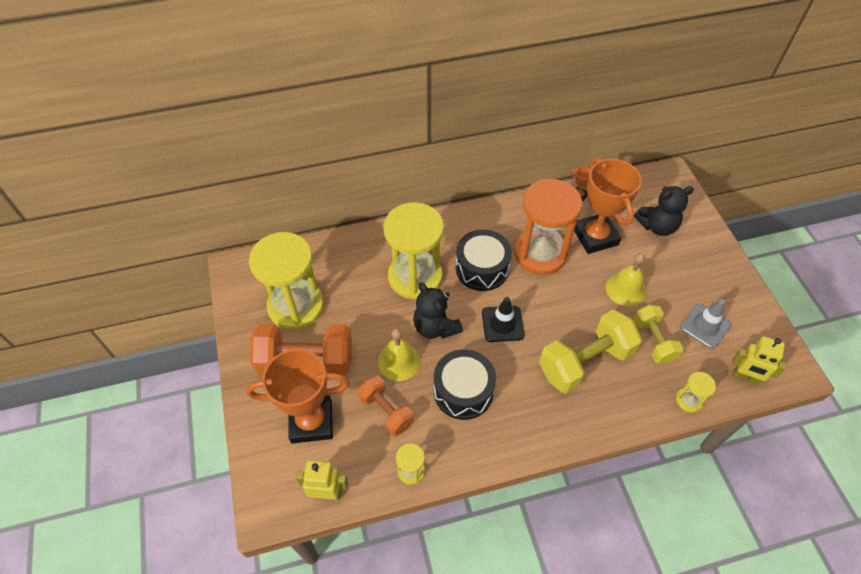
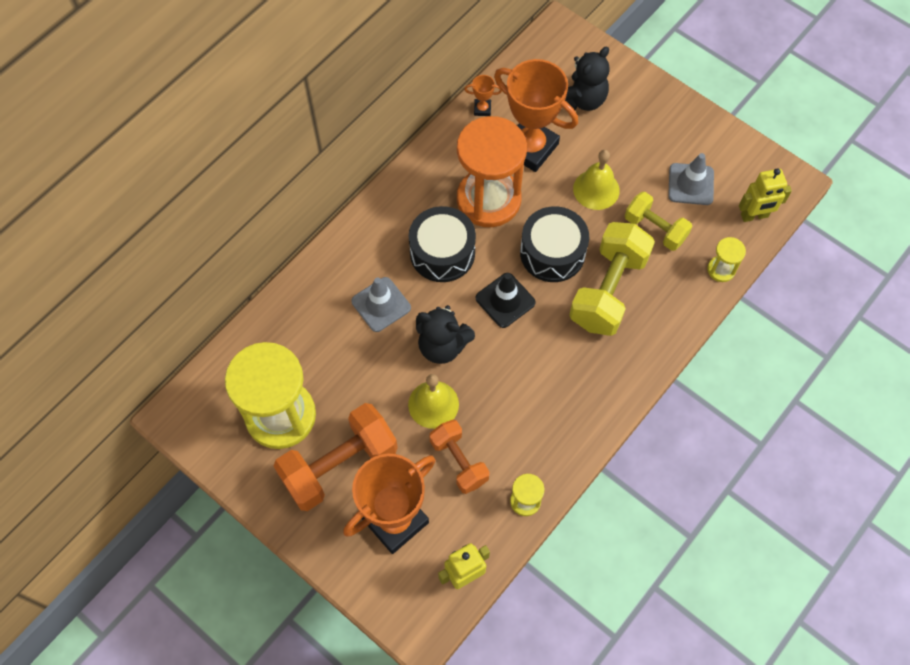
camera: 35 degrees left, 10 degrees up
(386, 411) = (459, 461): orange dumbbell -> orange dumbbell turned 45 degrees clockwise
(415, 277) = (381, 304): yellow hourglass -> grey traffic cone
(463, 391) = (517, 393): black drum -> black drum (552, 253)

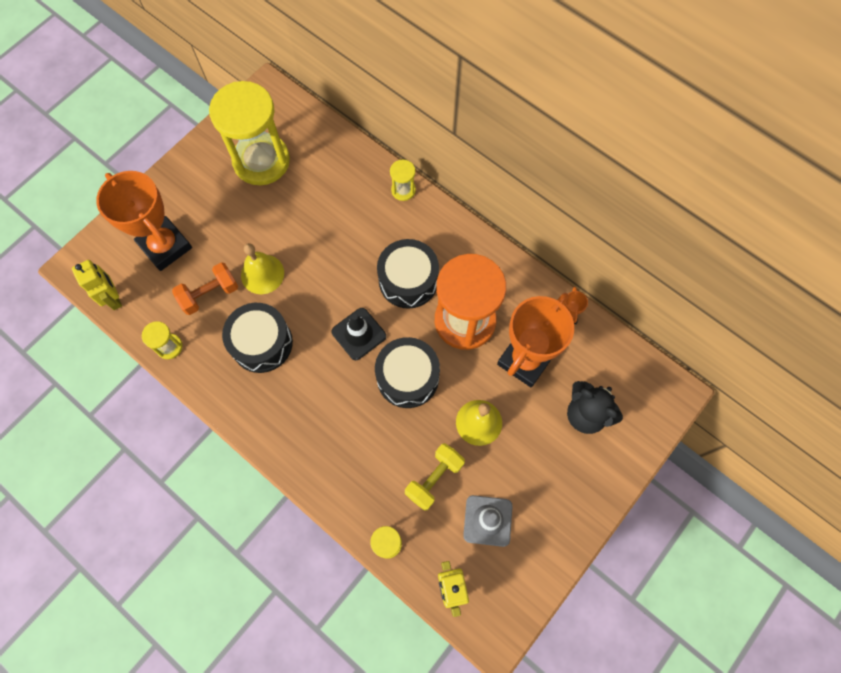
camera: 90 degrees right, 5 degrees up
(330, 258) = (403, 190): none -> yellow hourglass
(339, 465) = (215, 204): orange dumbbell -> none
(381, 304) = (358, 231): grey traffic cone -> none
(442, 345) = (316, 281): black teddy bear -> none
(518, 399) = (262, 343): none -> black drum
(608, 290) = (366, 428): yellow dumbbell -> none

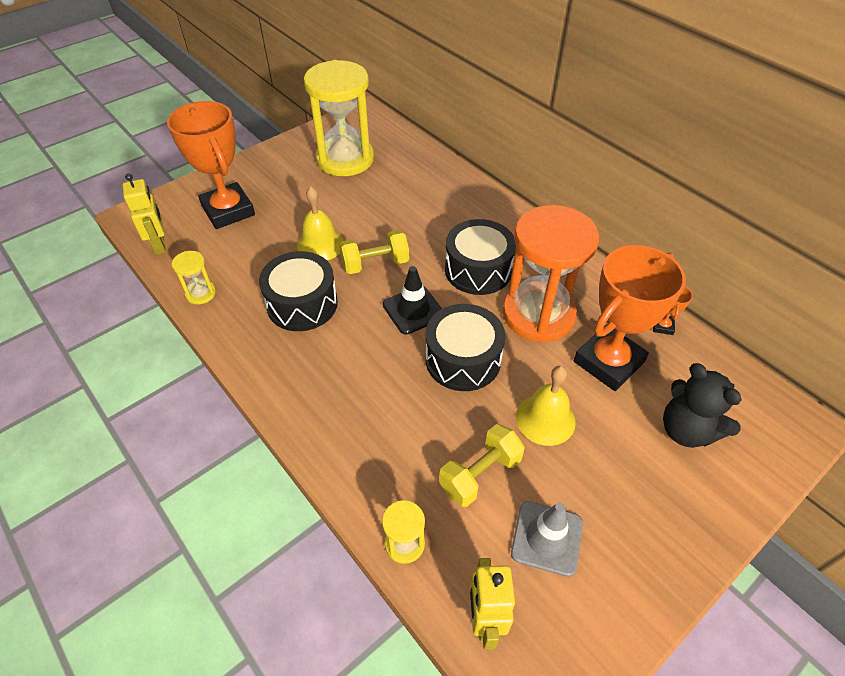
camera: 10 degrees right, 20 degrees down
(209, 294) = (260, 254): orange dumbbell -> none
(316, 288) = (375, 264): none -> yellow dumbbell
(403, 190) = (484, 196): yellow hourglass -> none

